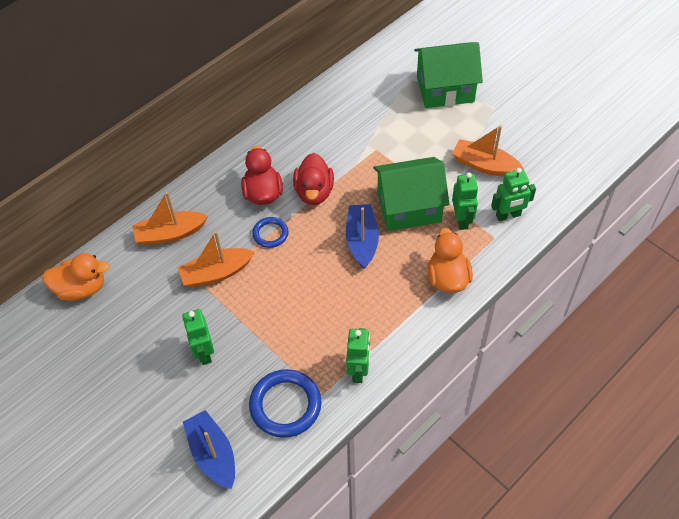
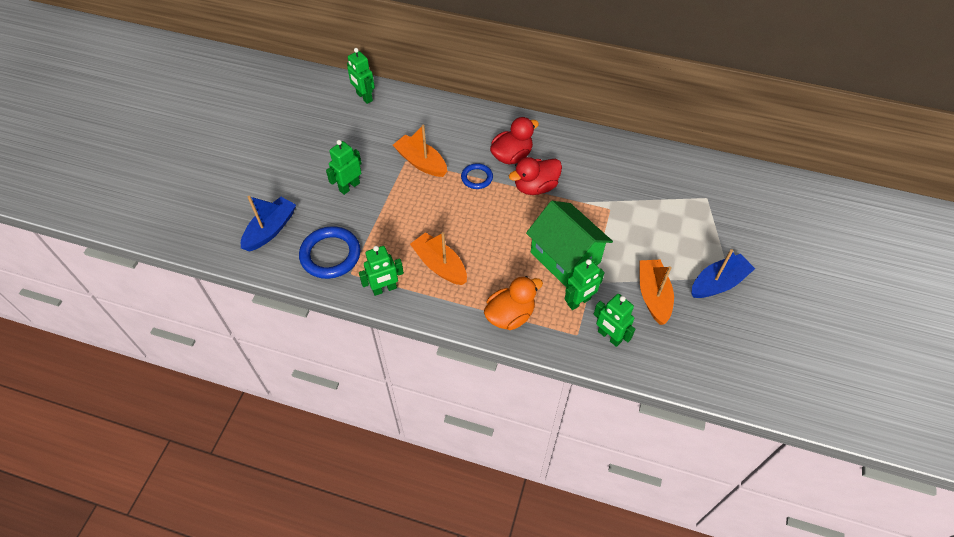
camera: 60 degrees right, 0 degrees up
(81, 288) = (364, 97): orange duck -> green robot
(170, 234) = (438, 121): orange boat -> orange boat (440, 265)
(362, 240) = (509, 239): blue boat -> blue boat (718, 283)
(445, 89) = (718, 230): green house -> none

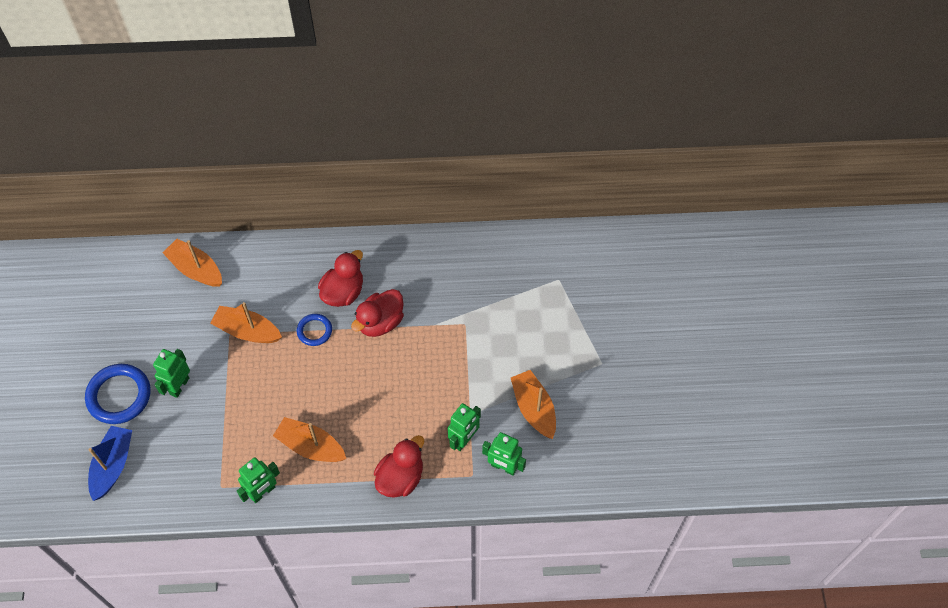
camera: 20 degrees left, 5 degrees up
(330, 255) = (191, 473): blue ring -> blue ring (119, 396)
(364, 97) = (151, 267): green robot -> none
(398, 108) = (196, 269): none -> orange boat
(510, 315) = (400, 478): orange duck -> red duck
(565, 257) = (436, 395): green house -> none
(718, 283) = (592, 374): blue boat -> none

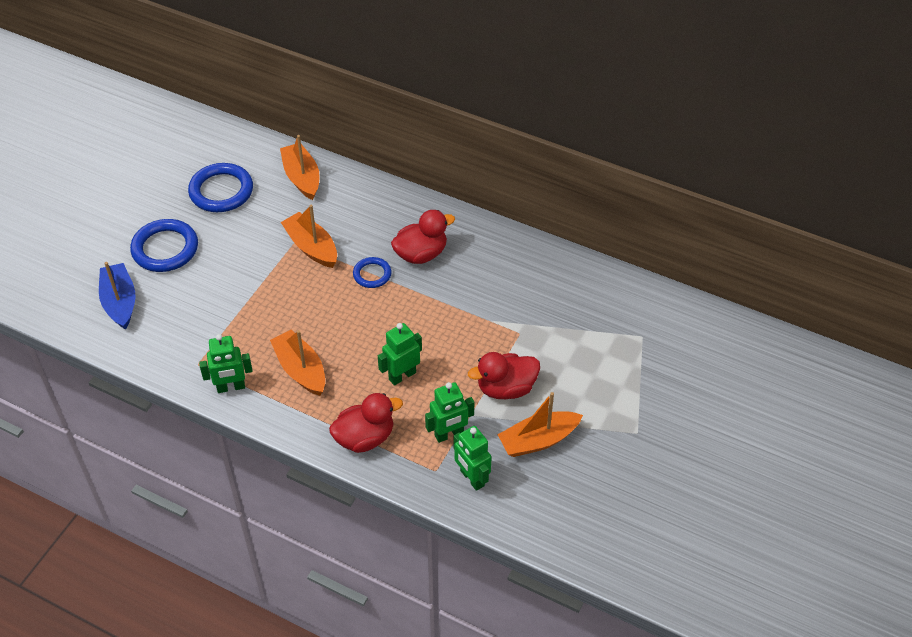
camera: 30 degrees right, 10 degrees down
(113, 465) = (120, 302): blue boat -> blue boat turned 60 degrees counterclockwise
(132, 316) = (221, 191): none -> blue ring
(179, 386) = (221, 265): green robot -> green robot (402, 376)
(380, 322) = (438, 295): red duck -> red duck (506, 388)
(534, 408) = (538, 440): orange boat -> orange boat turned 120 degrees counterclockwise

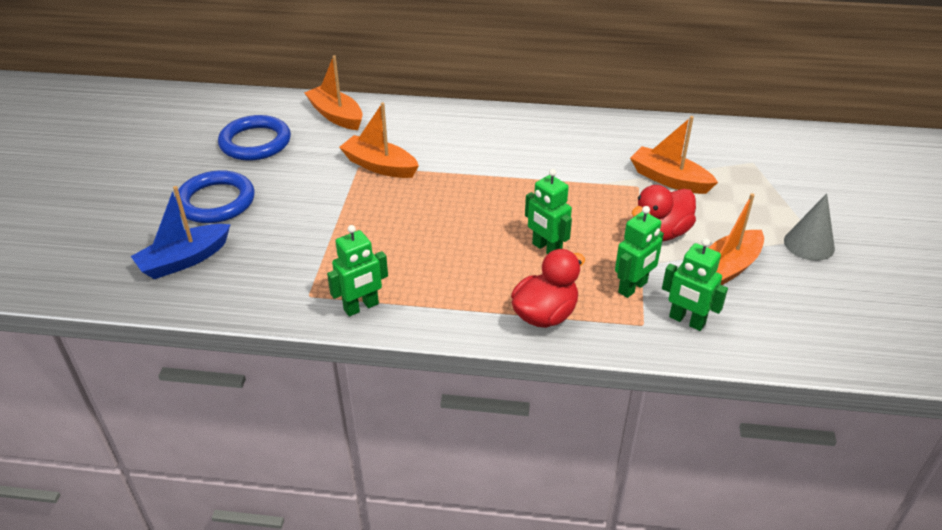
camera: 20 degrees left, 10 degrees down
(120, 302) = (184, 260): blue boat -> blue boat turned 90 degrees counterclockwise
(301, 370) = (432, 271): orange boat -> orange boat (669, 179)
(372, 274) = (457, 174): blue ring -> none
(402, 376) = (546, 249): green robot -> green robot turned 75 degrees counterclockwise
(421, 254) = (496, 147): red duck -> none
(626, 438) = (809, 244): none -> grey cone

